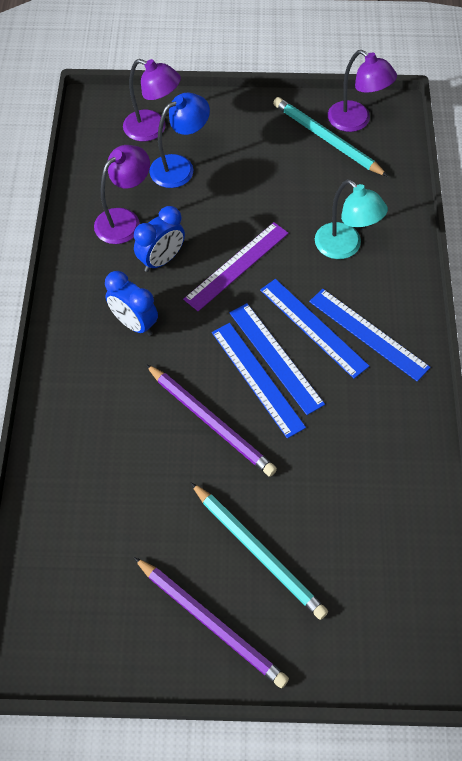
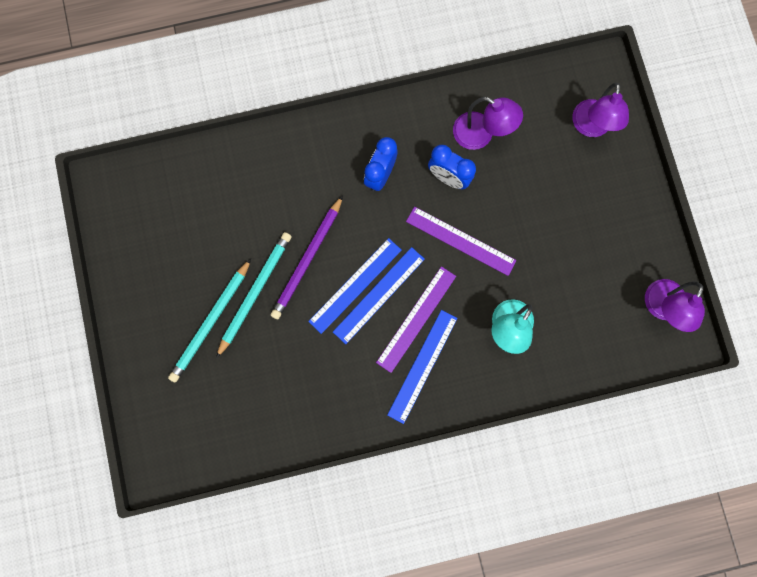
camera: 75 degrees right, 20 degrees up
(180, 167) = (553, 163): blue lamp -> none
(211, 622) = (152, 302): purple pencil -> none
(313, 327) = (416, 319): blue ruler -> purple ruler
(326, 139) = (629, 285): turquoise pencil -> turquoise pencil (255, 292)

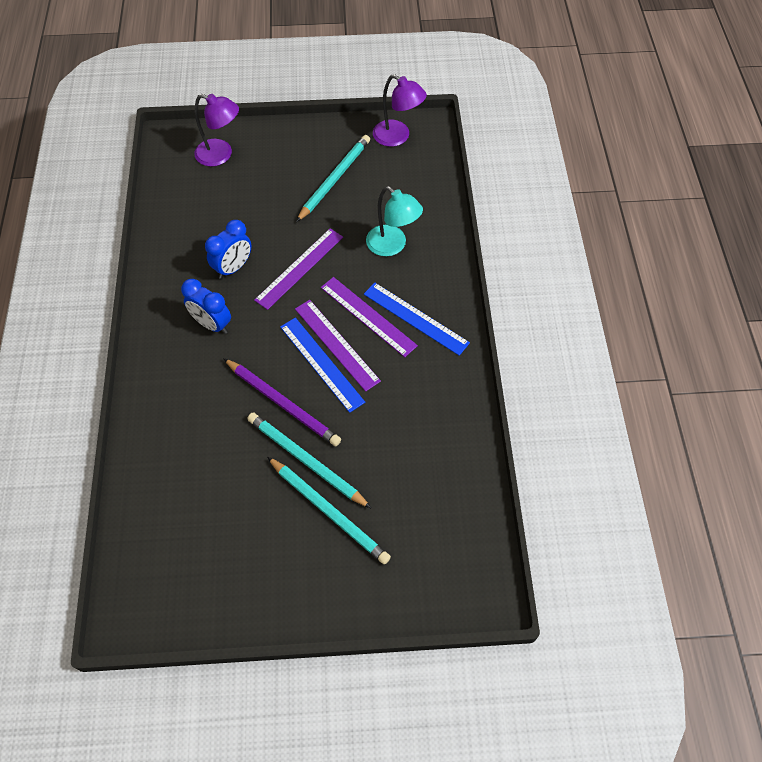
camera: 80 degrees left, 20 degrees down
(379, 295) = (336, 344): blue ruler -> purple ruler
(481, 135) = (199, 235): purple lamp -> none
(584, 251) = (334, 179): none -> turquoise pencil

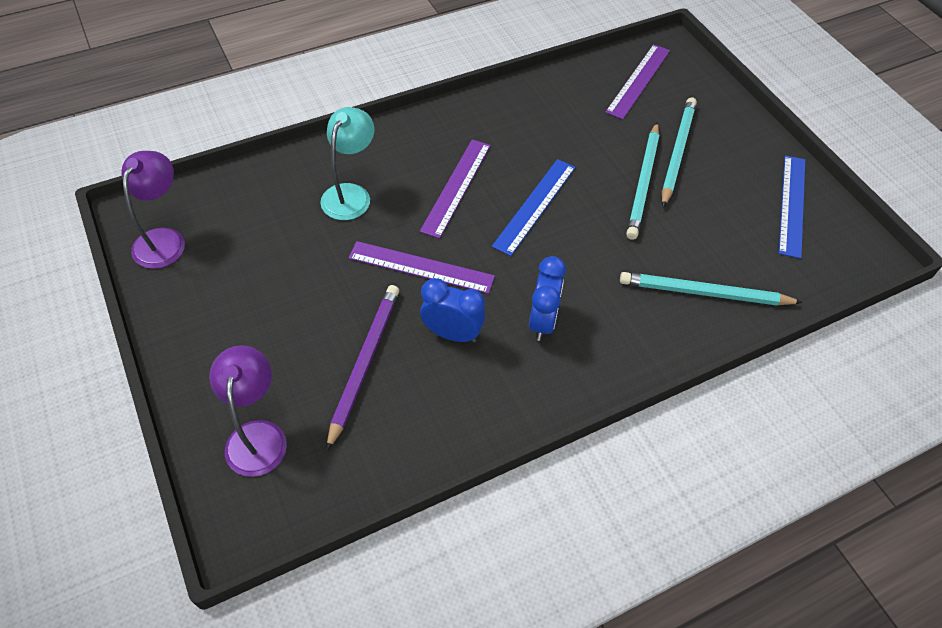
camera: 115 degrees left, 5 degrees down
(283, 403) = (598, 220): purple pencil -> purple pencil (364, 363)
(334, 179) = (262, 281): turquoise pencil -> turquoise pencil (704, 293)
(336, 344) = (505, 201): purple ruler -> purple ruler (638, 80)
(415, 318) = (439, 150): blue ruler -> blue ruler (792, 205)

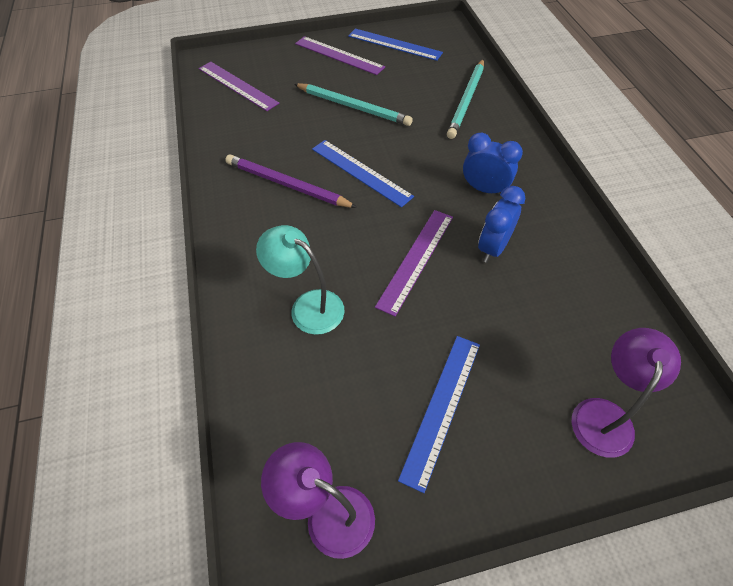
camera: 75 degrees left, 0 degrees up
(256, 303) = (442, 408): none -> blue ruler
(257, 435) = (604, 414): purple lamp -> purple lamp turned 105 degrees clockwise
(364, 363) = (521, 316): purple pencil -> purple pencil (287, 185)
(456, 187) = (323, 220): purple ruler -> purple ruler (339, 55)
(677, 152) = (326, 83): turquoise pencil -> none

